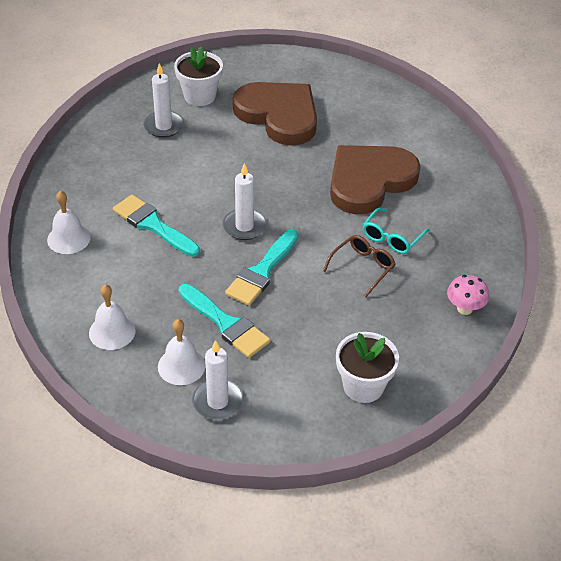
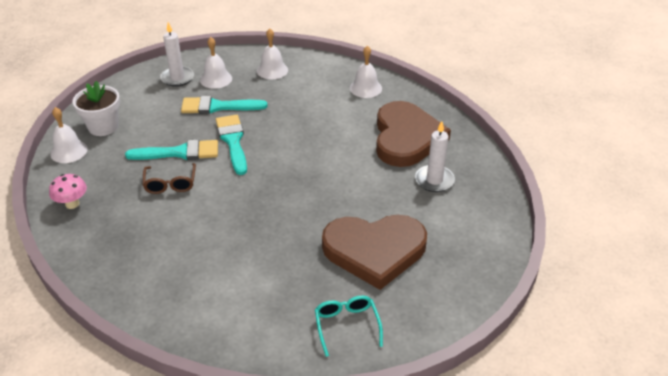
camera: 135 degrees right, 5 degrees down
(153, 225) = (334, 122): turquoise brush -> turquoise brush (179, 152)
(199, 96) = (453, 221): white flower pot -> none
(244, 226) = (279, 157): white candle -> none
(369, 181) = (234, 247): brown heart -> brown heart (406, 138)
(392, 238) = (170, 216): turquoise glasses -> turquoise glasses (346, 325)
(424, 377) = (69, 151): none -> white bell

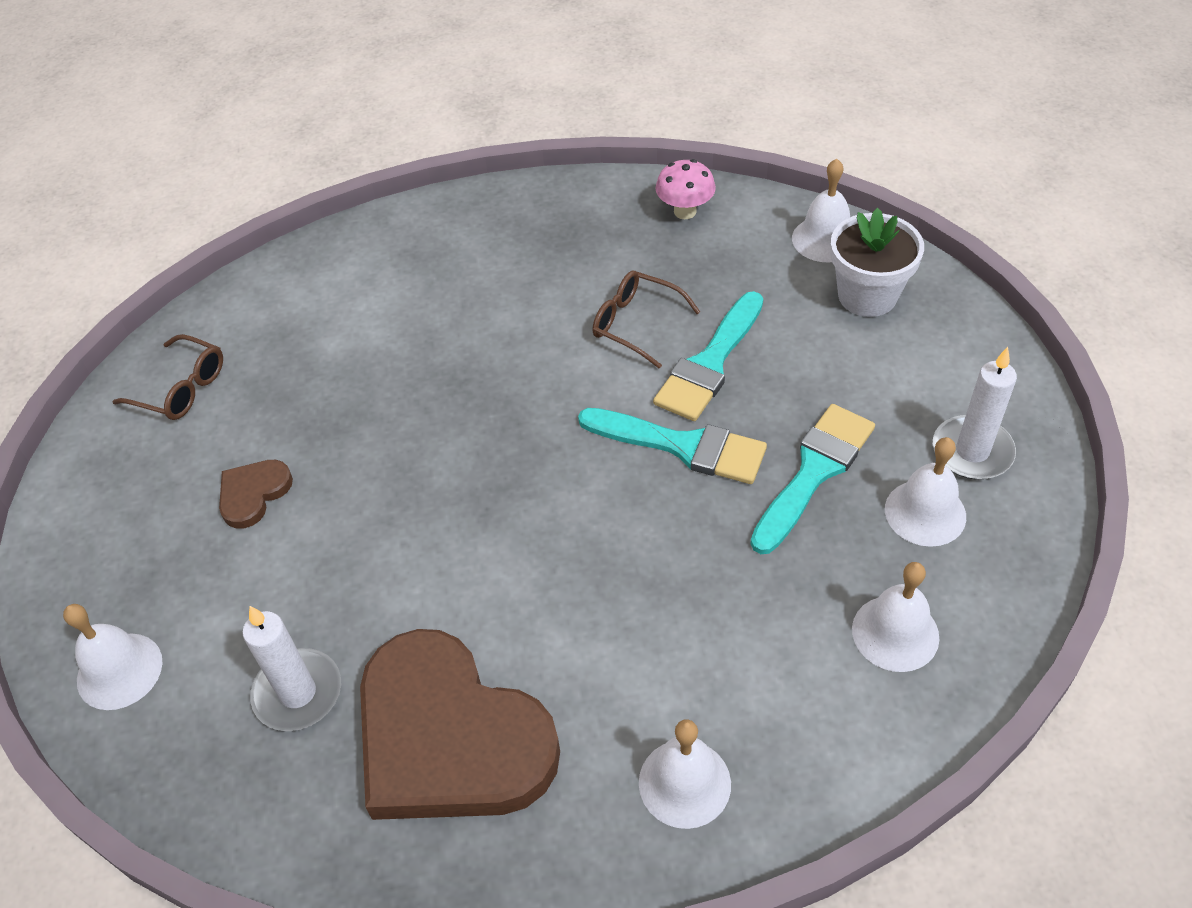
camera: 130 degrees right, 10 degrees up
(346, 325) = (182, 388): turquoise glasses -> brown glasses
(374, 251) = (253, 494): brown heart -> brown heart, size x0.43
(484, 233) = (119, 671): none -> white bell

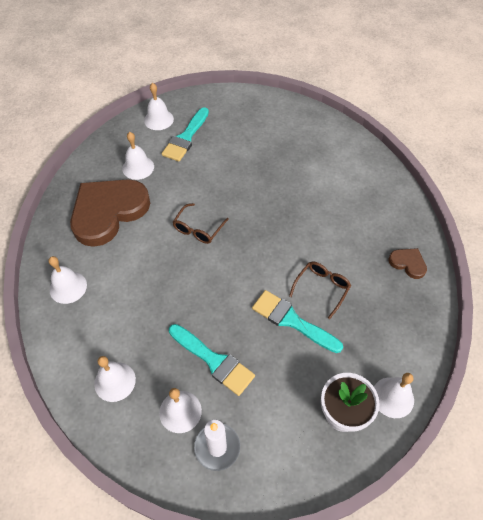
camera: 90 degrees right, 5 degrees up
(182, 388) = (289, 121): brown glasses -> brown glasses (198, 229)
(253, 494) = (231, 147): brown heart -> brown heart (408, 263)
(298, 693) = (138, 167): white candle -> white bell
(682, 446) = (237, 302): turquoise brush -> turquoise brush (186, 138)
(685, 211) = (414, 320): pink mushroom -> none

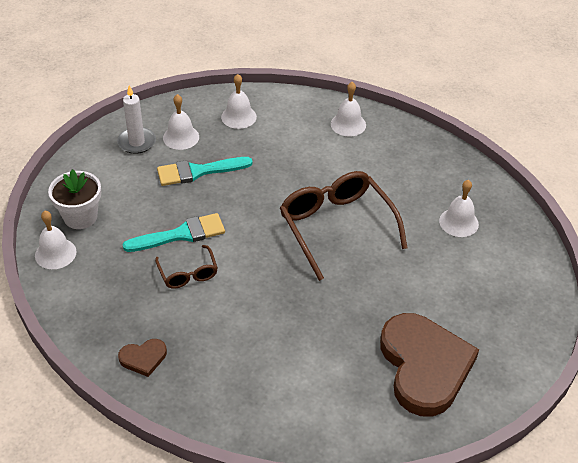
camera: 125 degrees right, 10 degrees down
(108, 212) = (413, 177): brown heart -> brown heart (424, 366)
(158, 119) = (527, 273): white bell -> none
(186, 138) = (477, 281): turquoise brush -> none
(198, 229) = (336, 226): brown glasses -> brown glasses, size x1.99

